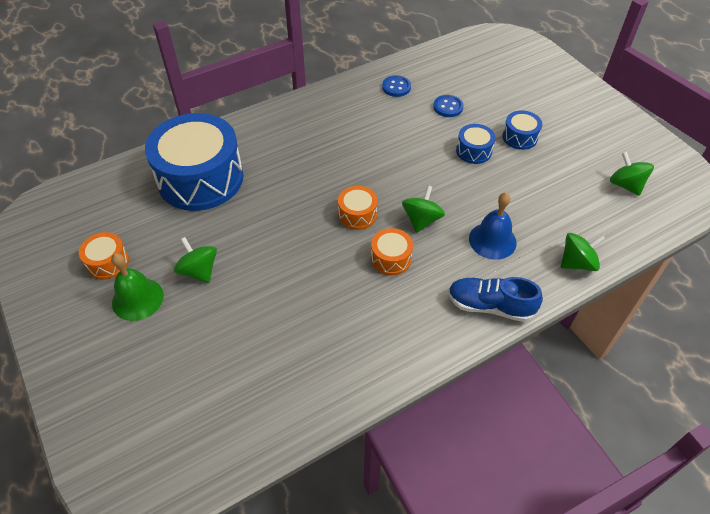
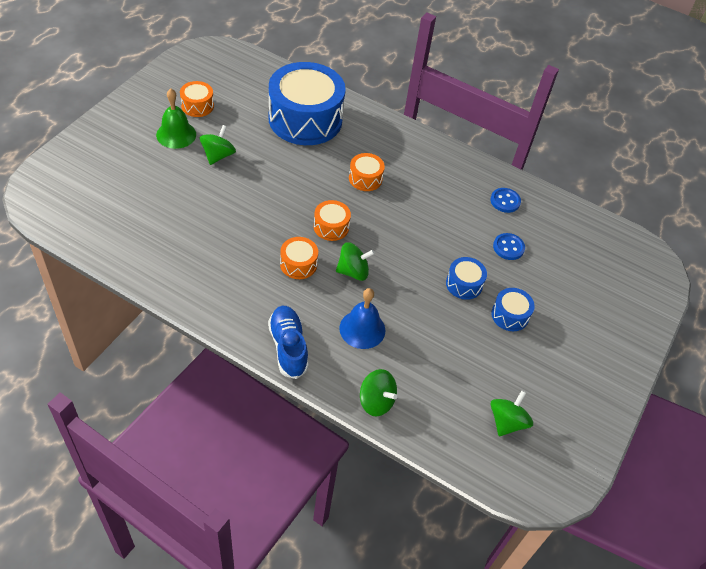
camera: 55 degrees right, 0 degrees up
(312, 165) = (365, 178): none -> orange drum

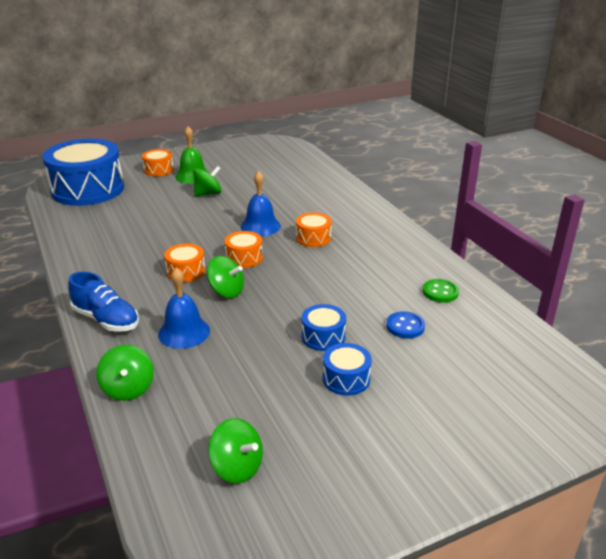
camera: 40 degrees right, 20 degrees down
(197, 106) = (228, 166): orange drum -> orange drum (158, 170)
(288, 347) = (106, 319): blue shoe -> blue shoe turned 105 degrees clockwise
(305, 119) = (304, 192): blue drum -> blue drum (88, 189)
(308, 181) = (260, 226): none -> blue bell
(505, 201) = (440, 292): blue button -> green button
(507, 422) = (237, 467): green spinning top -> green spinning top turned 60 degrees clockwise

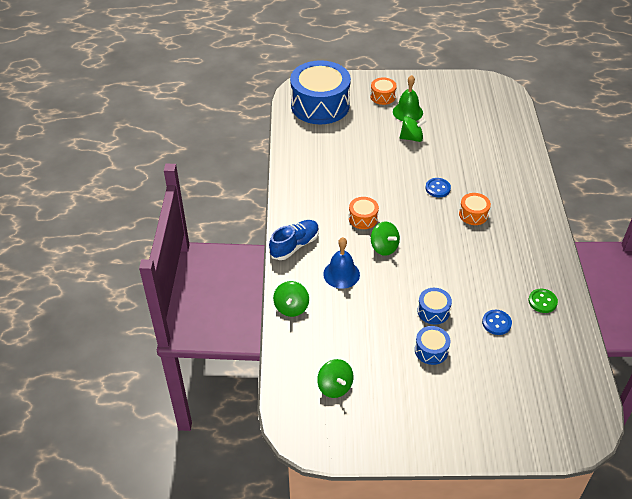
camera: 25 degrees right, 15 degrees up
(106, 319) = (294, 245): blue shoe -> blue shoe turned 105 degrees counterclockwise
(244, 258) = (410, 218): orange drum -> none
(260, 226) = (437, 188): blue bell -> blue button

